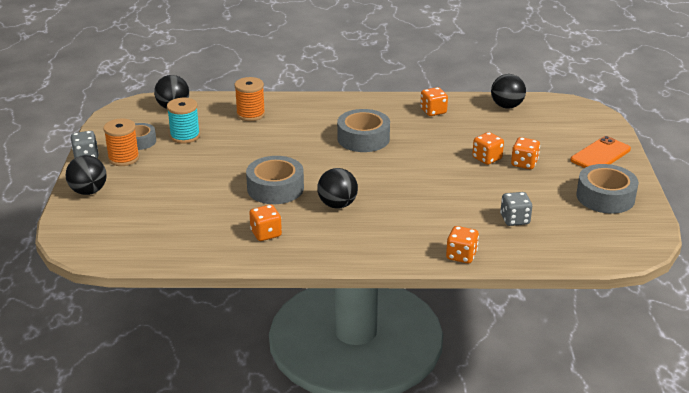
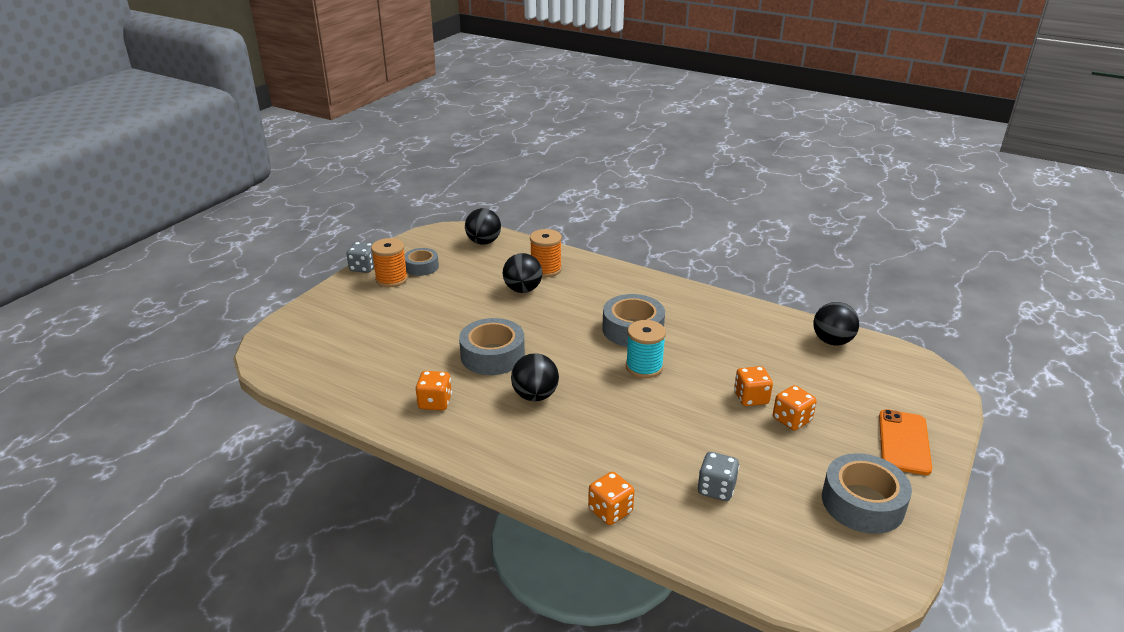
camera: 30 degrees right, 0 degrees up
(88, 191) = (331, 302): black ball -> black ball (523, 289)
(185, 136) = (465, 274): turquoise spool -> turquoise spool (644, 367)
(433, 111) = (738, 322): orange dice -> none
(600, 155) = (903, 442): orange phone -> orange phone turned 60 degrees counterclockwise

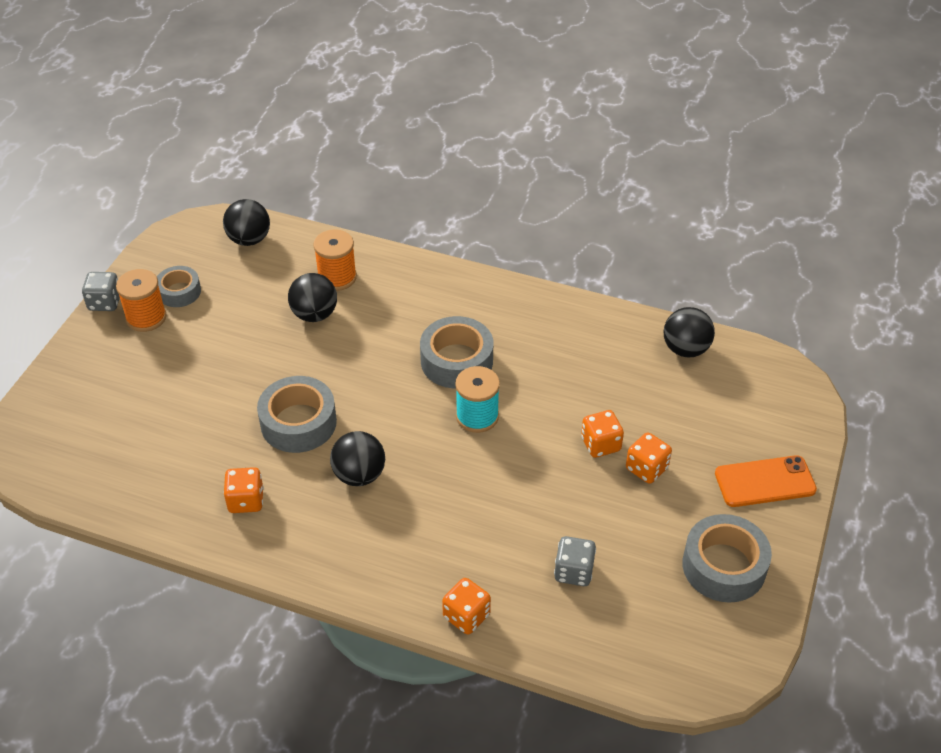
camera: 10 degrees left, 15 degrees up
(903, 442) = (765, 482): orange phone -> orange phone turned 75 degrees clockwise

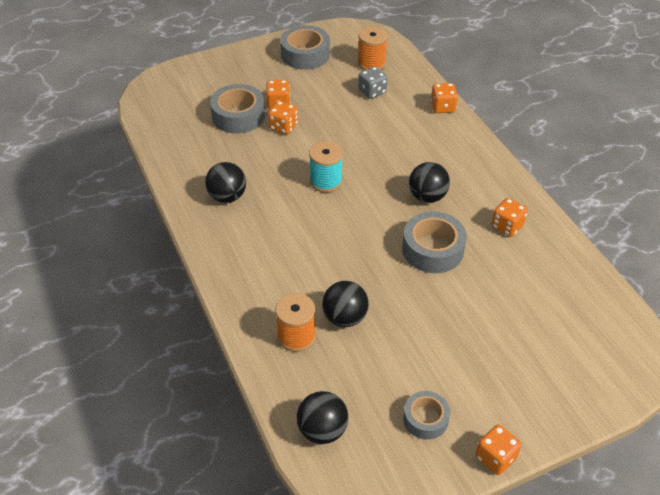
camera: 135 degrees left, 0 degrees up
(105, 302) = (495, 457): grey dice -> orange dice
(146, 317) = (471, 413): orange spool -> orange spool (371, 63)
(456, 361) = (295, 218): grey tape -> grey tape (238, 116)
(685, 349) = (168, 136): black ball -> black ball (227, 196)
(765, 482) = (236, 66): orange phone -> none

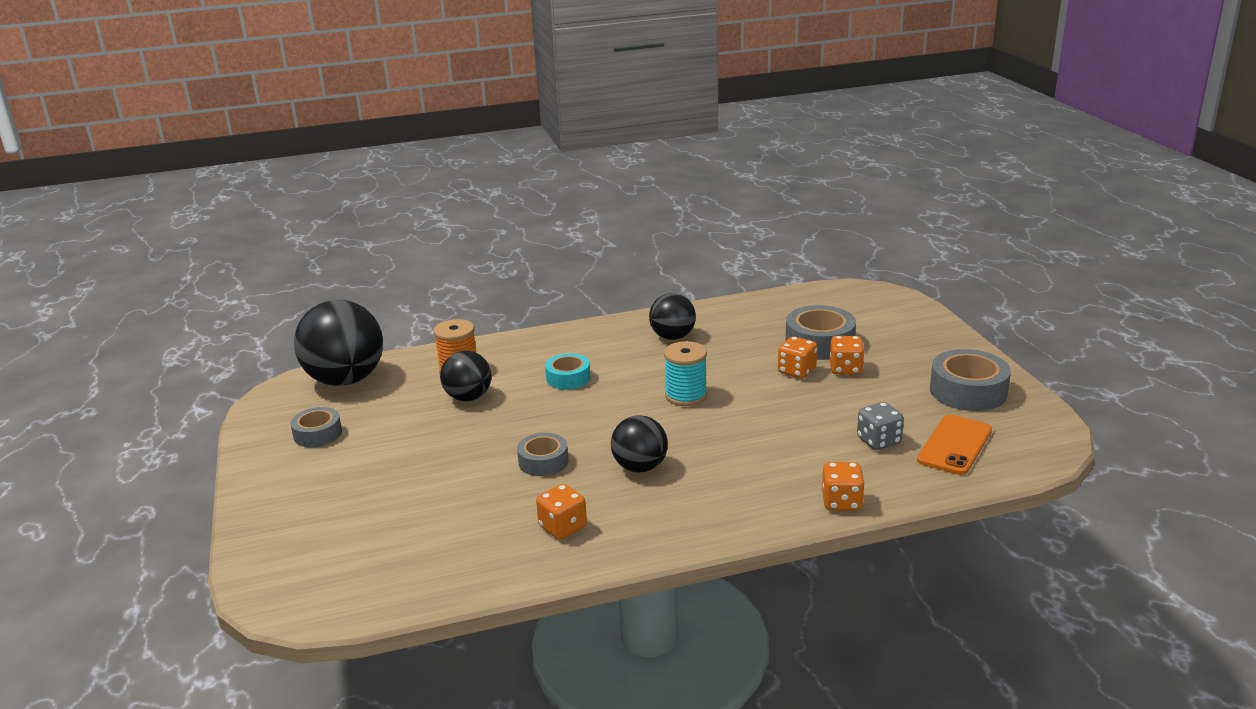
camera: 100 degrees right, 20 degrees down
(304, 254) = (568, 378): none -> turquoise tape
(322, 430) = (345, 380): black ball -> black ball, size x1.75
(371, 63) = (955, 445): orange spool -> orange phone
(432, 249) = (543, 462): grey tape -> grey tape, size x0.62
(495, 457) = (246, 470): orange dice -> none

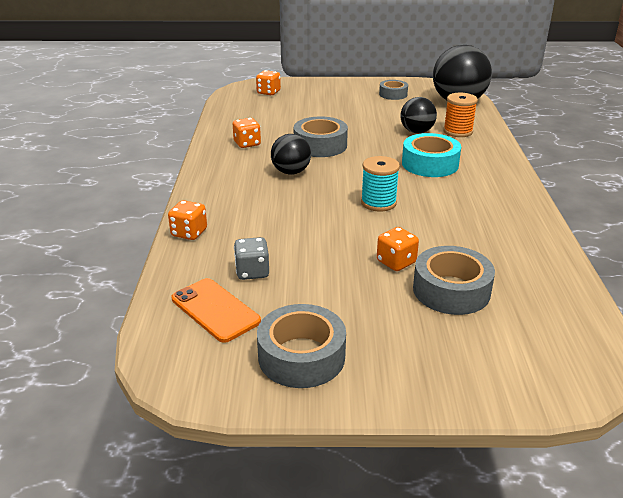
camera: 105 degrees right, 5 degrees up
(543, 462) = (320, 145): grey tape -> grey tape, size x1.61
(568, 378) = (430, 164): turquoise tape -> turquoise tape, size x1.61
(672, 337) = (490, 214): black ball -> none
(845, 369) = (388, 291): orange dice -> orange dice (268, 92)

